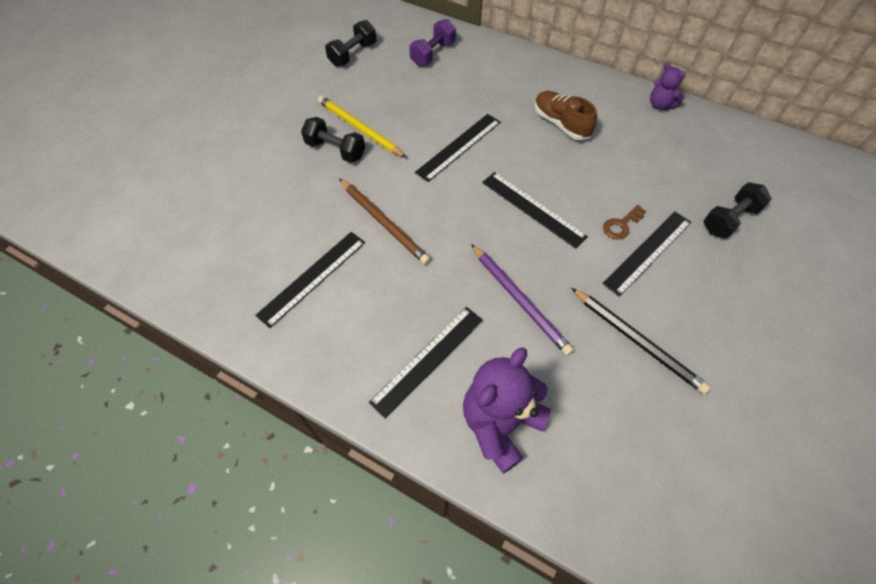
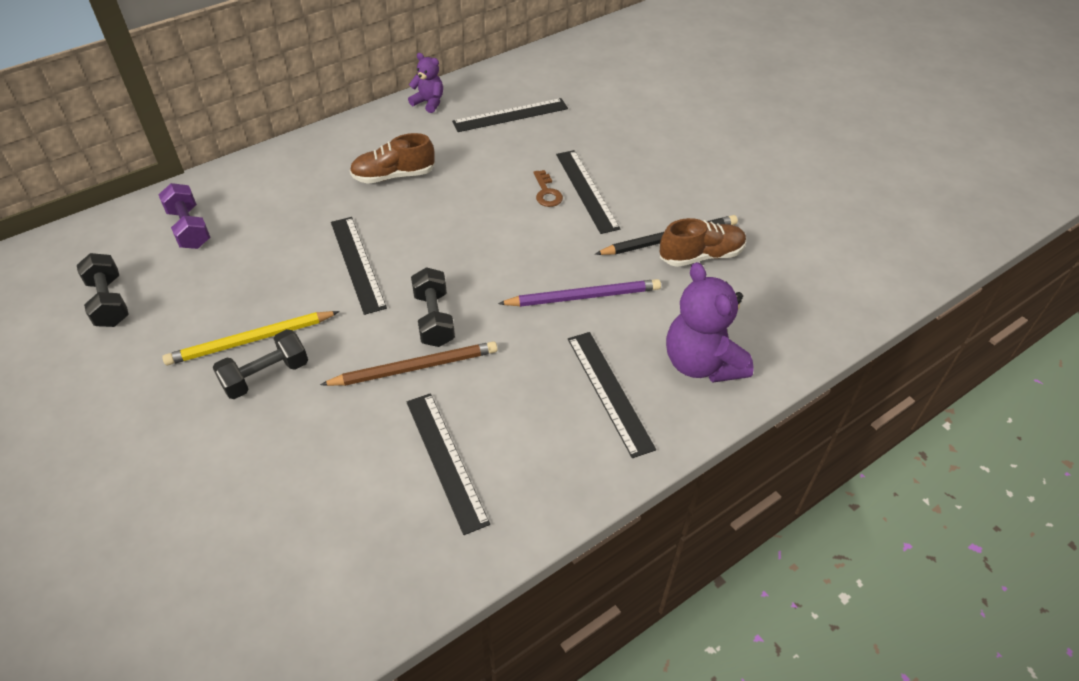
camera: 65 degrees left, 10 degrees down
(533, 209) = (485, 242): black ruler -> black ruler (510, 115)
(635, 376) = (701, 255): none -> brown shoe
(660, 105) = (429, 102): purple teddy bear -> purple teddy bear turned 135 degrees counterclockwise
(729, 220) = (586, 128): black dumbbell -> black dumbbell (434, 319)

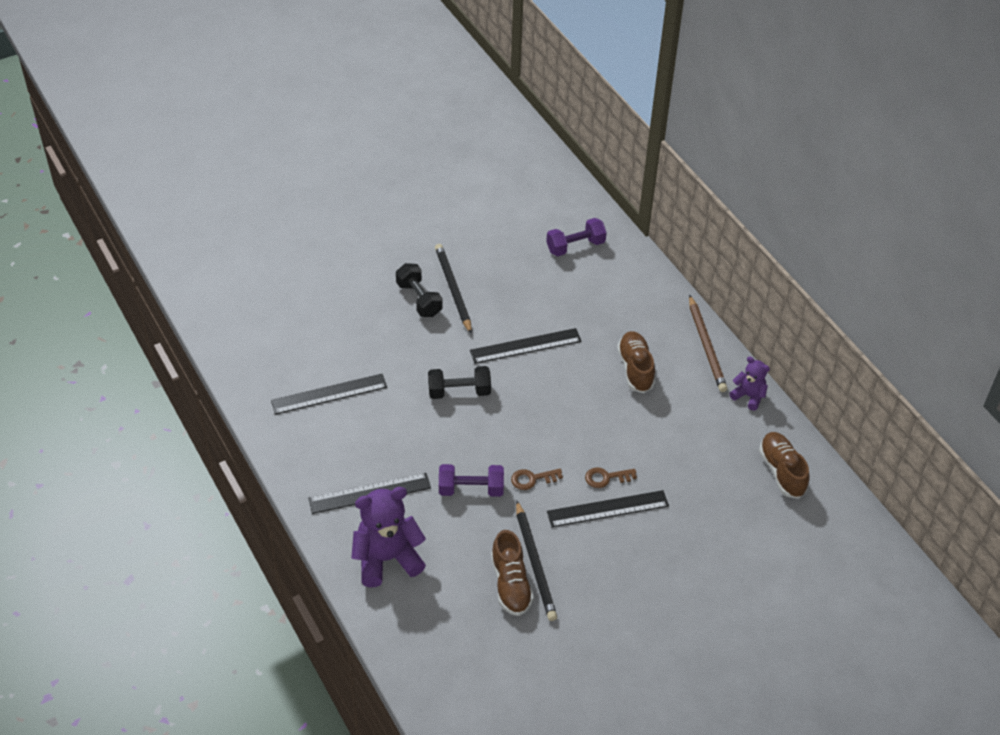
camera: 95 degrees right, 0 degrees up
(109, 302) = (500, 214): black dumbbell -> none
(251, 340) = (453, 289): yellow pencil -> black pencil
(415, 367) = (413, 379): brown pencil -> brown pencil (706, 346)
(429, 102) = (748, 396): purple teddy bear -> purple teddy bear turned 90 degrees counterclockwise
(510, 115) = (728, 460): black ruler -> none
(519, 85) = (781, 471): none -> brown shoe
(559, 247) = (532, 479): none -> brown key
(583, 296) = (471, 489): purple pencil -> purple dumbbell

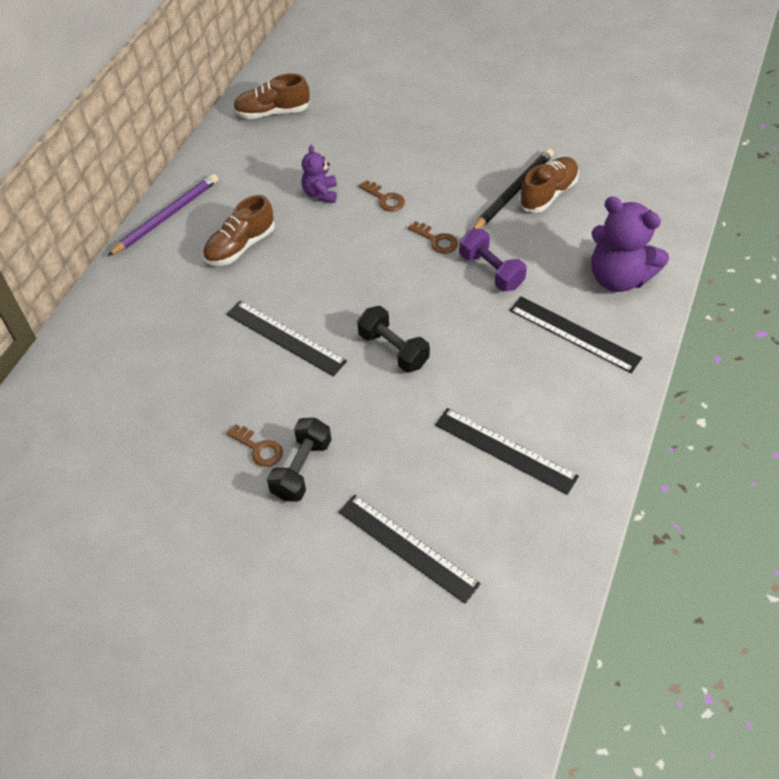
camera: 125 degrees left, 5 degrees up
(453, 289) = (259, 448): black pencil -> brown key
(575, 246) = (99, 385): purple dumbbell -> none
(607, 508) = (415, 182): black ruler -> black ruler (407, 547)
(706, 346) = (167, 216): brown pencil -> purple pencil
(748, 396) = (206, 164): purple teddy bear -> purple teddy bear (320, 193)
(781, 471) = (272, 112): brown shoe -> brown shoe turned 45 degrees clockwise

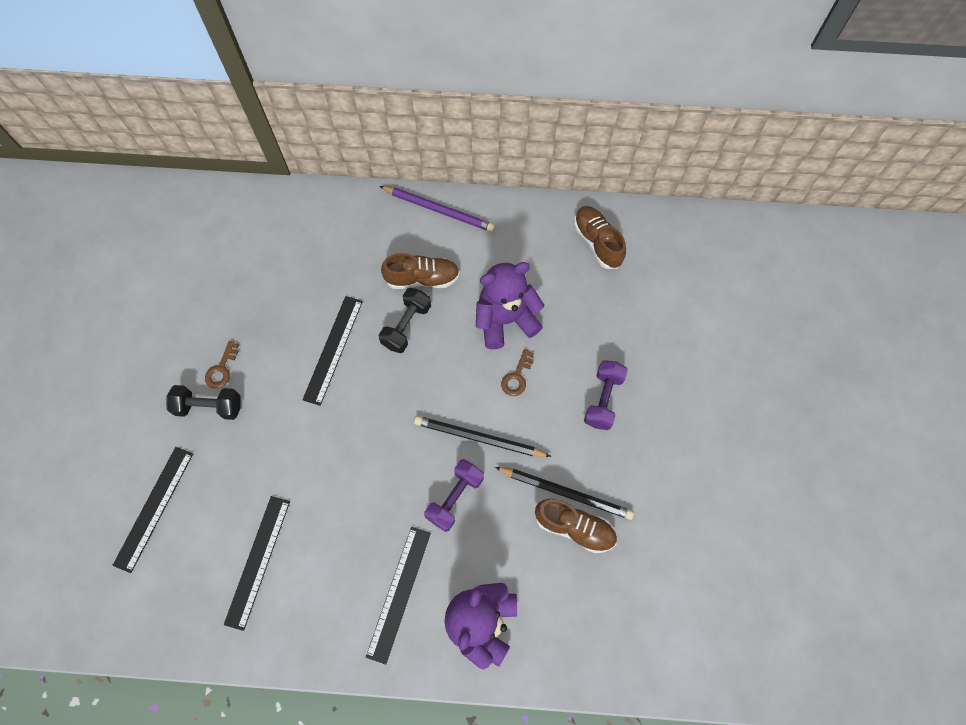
camera: 70 degrees right, 15 degrees up
(240, 246) = (422, 278): brown shoe -> brown shoe turned 150 degrees clockwise
(320, 193) = (505, 320): purple teddy bear -> purple teddy bear, size x1.85
(393, 349) = (341, 439): black dumbbell -> black dumbbell (406, 326)
(433, 146) = (603, 399): none -> purple dumbbell
(436, 240) = (479, 438): brown key -> black pencil

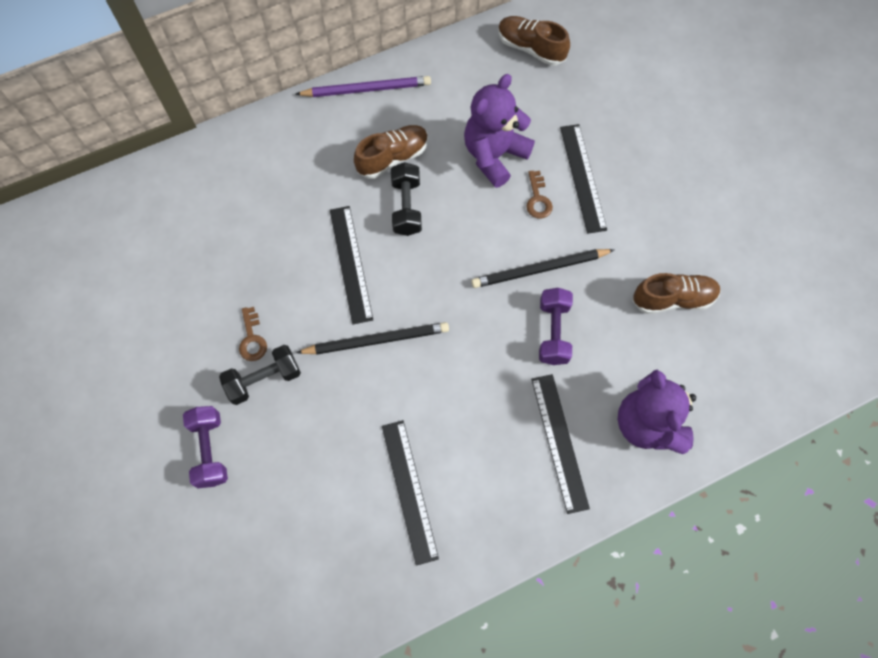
camera: 30 degrees left, 0 degrees up
(154, 508) = (272, 502): black ruler -> black ruler (582, 177)
(566, 493) = (646, 274): black pencil -> black pencil (376, 340)
(603, 399) = (625, 179): purple dumbbell -> purple dumbbell (210, 450)

